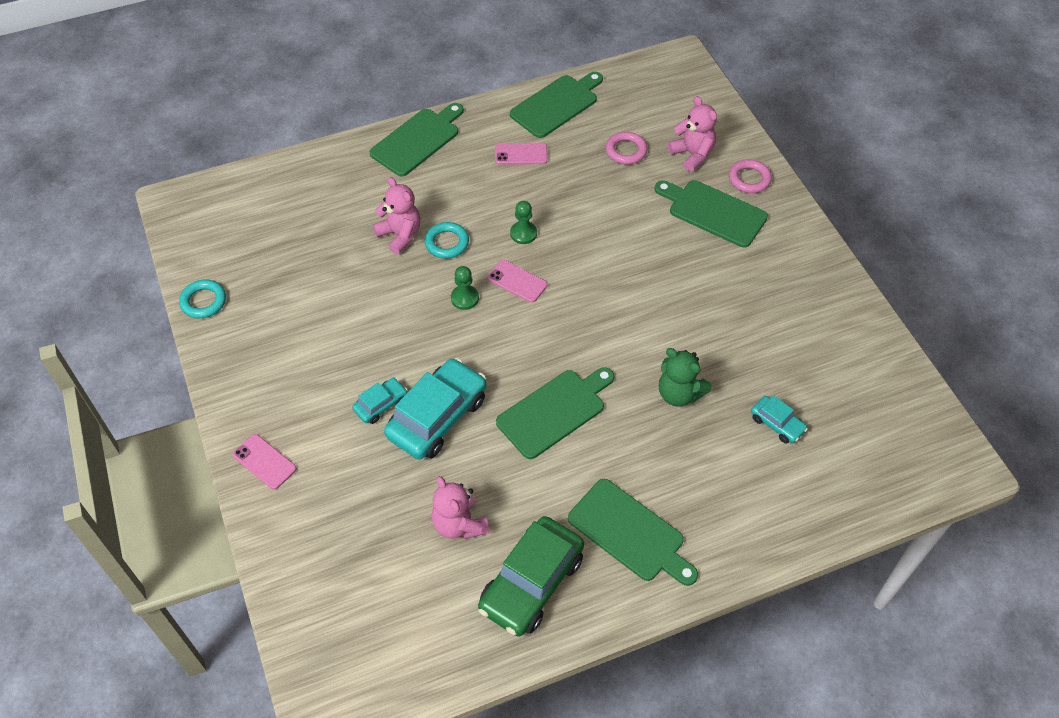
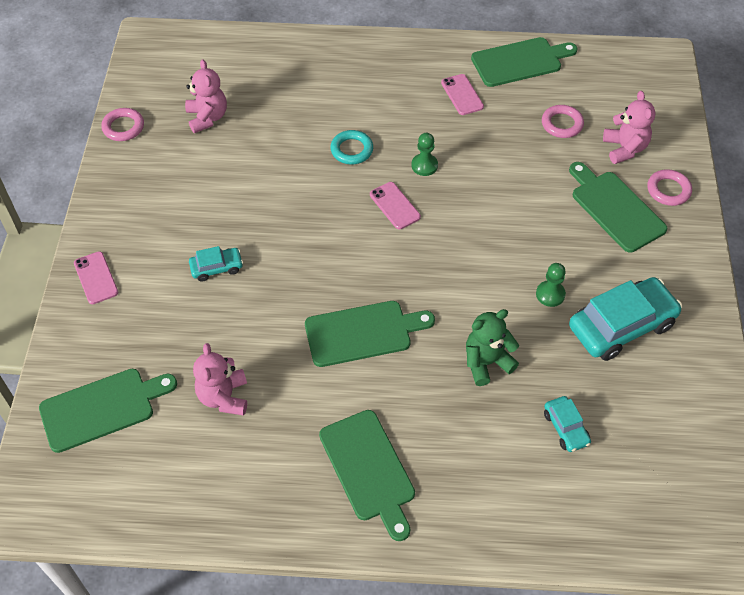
camera: 25 degrees right, 0 degrees up
(203, 301) = (123, 127): turquoise ring -> pink ring
(400, 235) = (315, 129): pink teddy bear -> pink teddy bear (207, 118)
(418, 140) = (377, 52): green cutting board -> green cutting board (102, 408)
(437, 417) = (258, 297): turquoise car -> turquoise car (621, 326)
(465, 298) = (340, 203): green pawn -> green pawn (550, 294)
(521, 154) = (462, 95): pink phone -> pink phone turned 45 degrees clockwise
(531, 583) = (256, 476): green car -> none
(679, 393) = (486, 362): green teddy bear -> green teddy bear turned 90 degrees clockwise

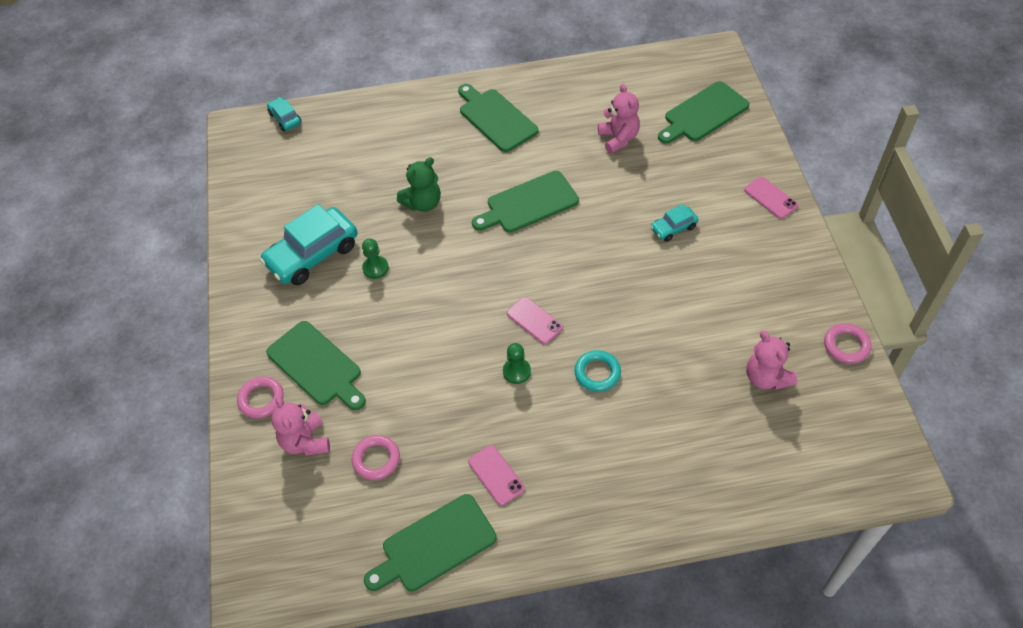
camera: 170 degrees right, 0 degrees up
(566, 428) = (356, 172): turquoise car -> turquoise car (285, 118)

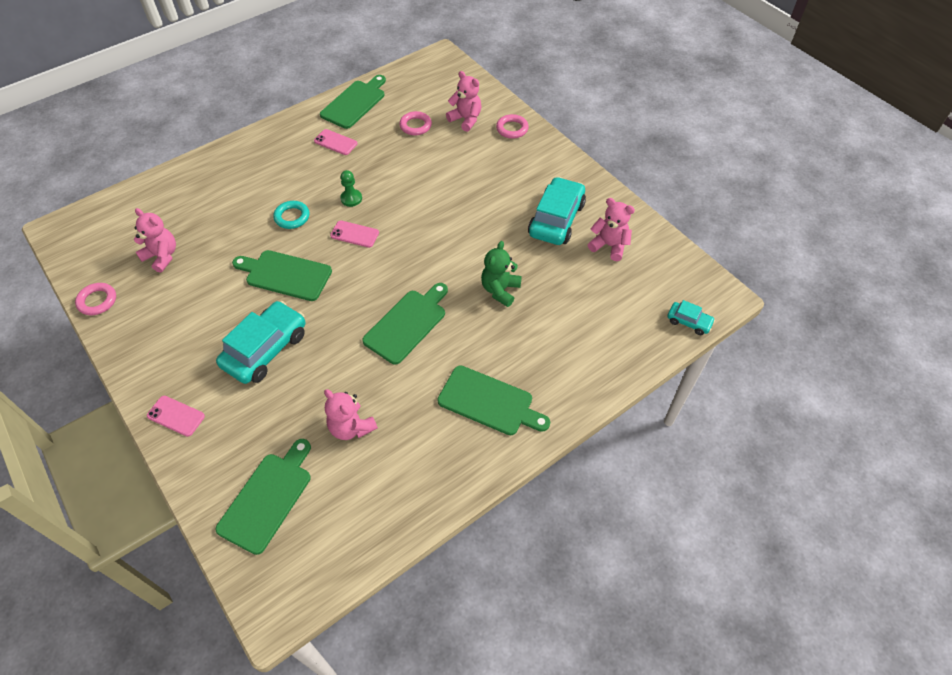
camera: 150 degrees right, 0 degrees up
(287, 207) = (609, 246): none -> pink teddy bear
(317, 366) = (492, 156): green cutting board -> green cutting board (285, 275)
(375, 268) = (500, 227): green pawn -> none
(673, 228) = (265, 349): turquoise car -> turquoise car, size x2.01

